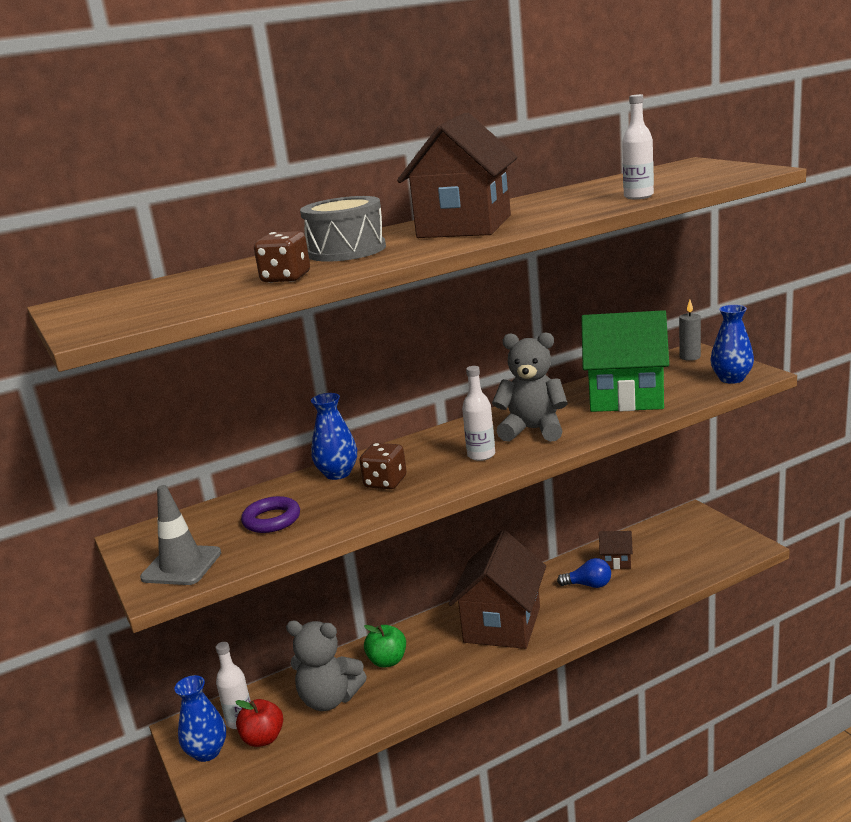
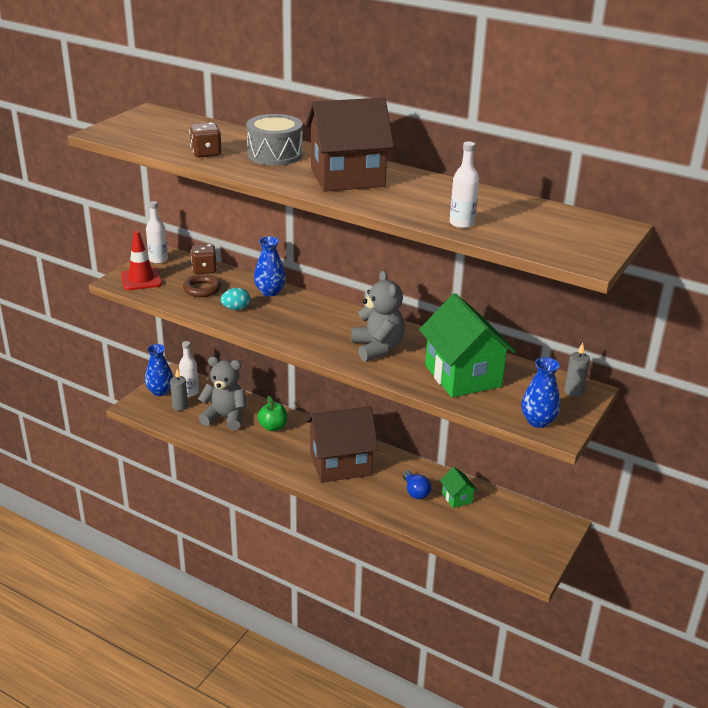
camera: 55 degrees right, 10 degrees up
(181, 565) = (141, 279): grey traffic cone -> red traffic cone
(263, 738) = (180, 406): red apple -> grey candle
(272, 520) = (202, 289): purple ring -> brown ring
(329, 699) = (225, 417): grey teddy bear -> grey teddy bear turned 120 degrees clockwise
(352, 502) = (236, 308): none -> turquoise egg
(385, 482) = (267, 312): brown dice -> brown dice (204, 270)
(481, 455) = (325, 337): white bottle -> white bottle (158, 260)
(616, 561) = (457, 498): brown house -> green house

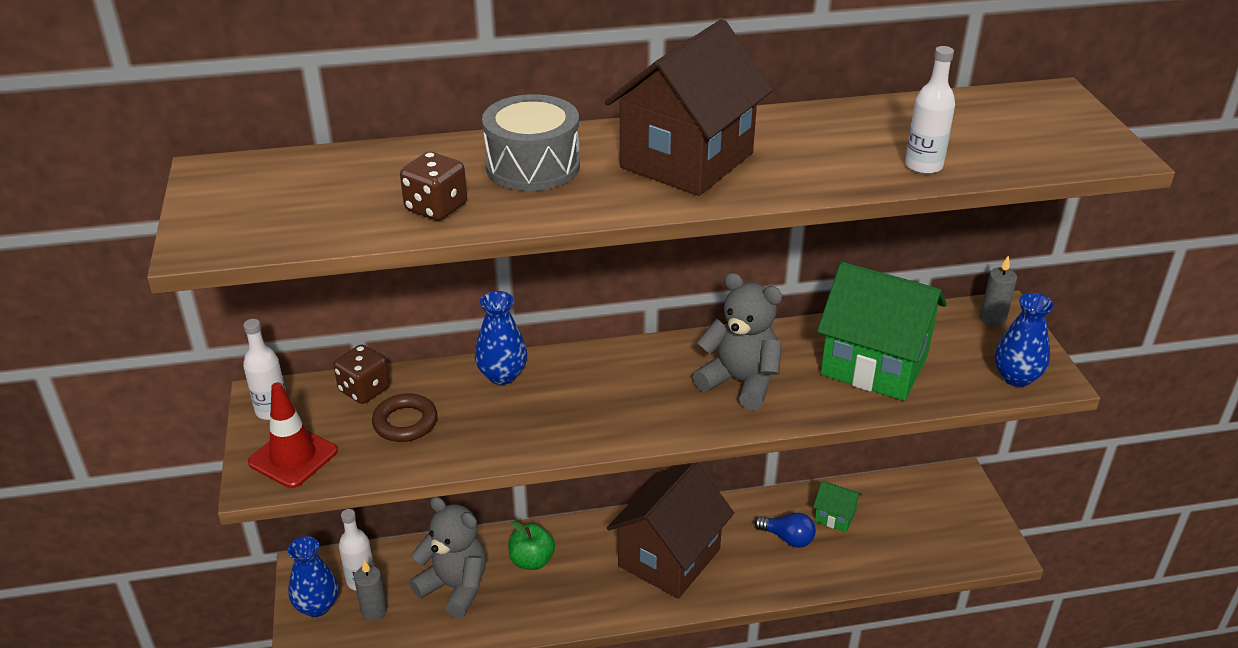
camera: 40 degrees left, 5 degrees up
(225, 417) = (455, 587): grey teddy bear -> grey teddy bear turned 60 degrees clockwise
(236, 308) = (495, 426): turquoise egg -> none

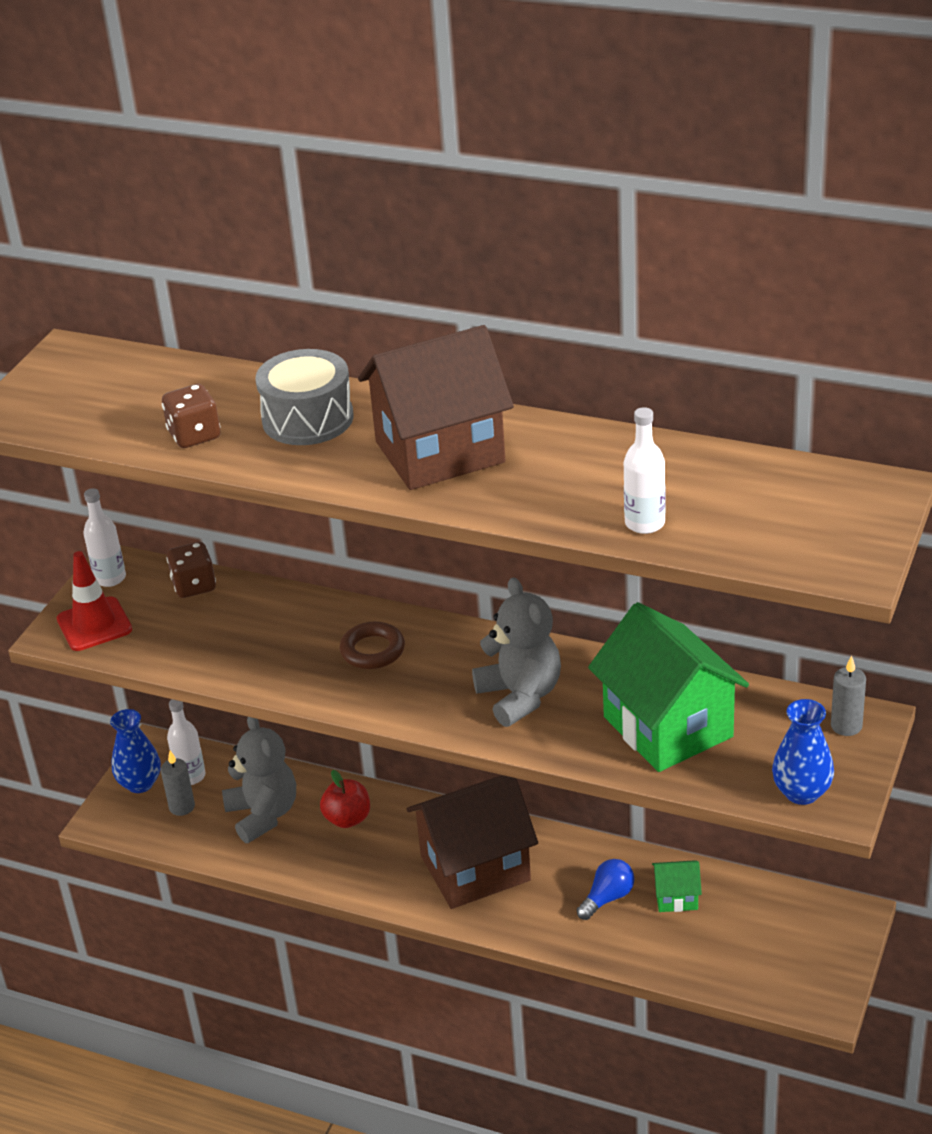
camera: 35 degrees right, 0 degrees up
(405, 422) = (202, 627): brown ring -> brown ring (372, 650)
(502, 375) = (316, 613): blue vase -> none
(532, 560) = (347, 819): green apple -> red apple
(787, 538) = (607, 898): blue light bulb -> blue light bulb turned 105 degrees counterclockwise
(835, 516) = (676, 897): green house -> green house turned 60 degrees counterclockwise

